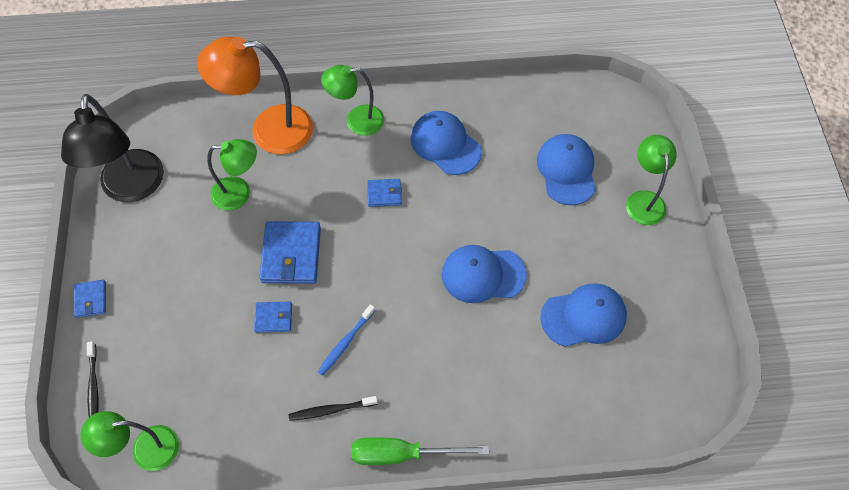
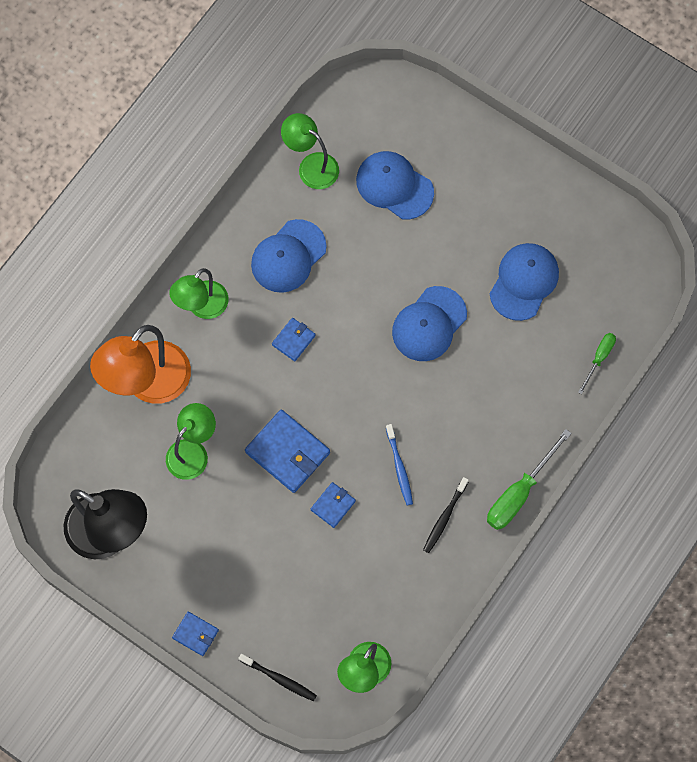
camera: 50 degrees left, 10 degrees up
(445, 144) = (288, 256): blue cap -> blue cap turned 45 degrees counterclockwise
(577, 426) = (599, 358): none -> green screwdriver
(643, 200) = (469, 153): green lamp -> green lamp (311, 166)

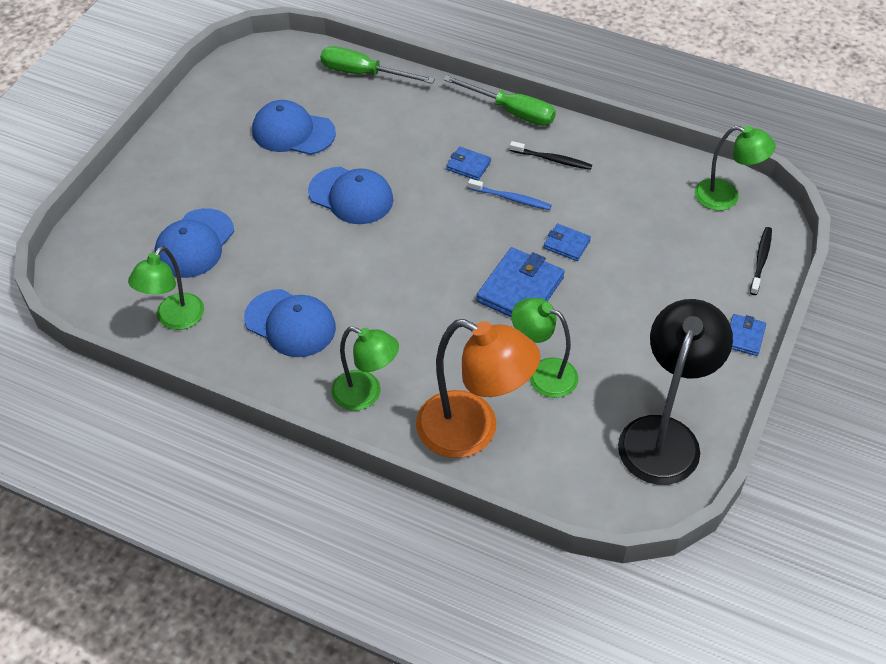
camera: 100 degrees left, 20 degrees down
(293, 340) = (390, 304): blue wallet -> blue wallet (468, 165)
(399, 468) = (511, 199): blue toothbrush -> blue toothbrush turned 45 degrees clockwise
(599, 358) = (364, 73): green screwdriver -> green screwdriver, size x1.74

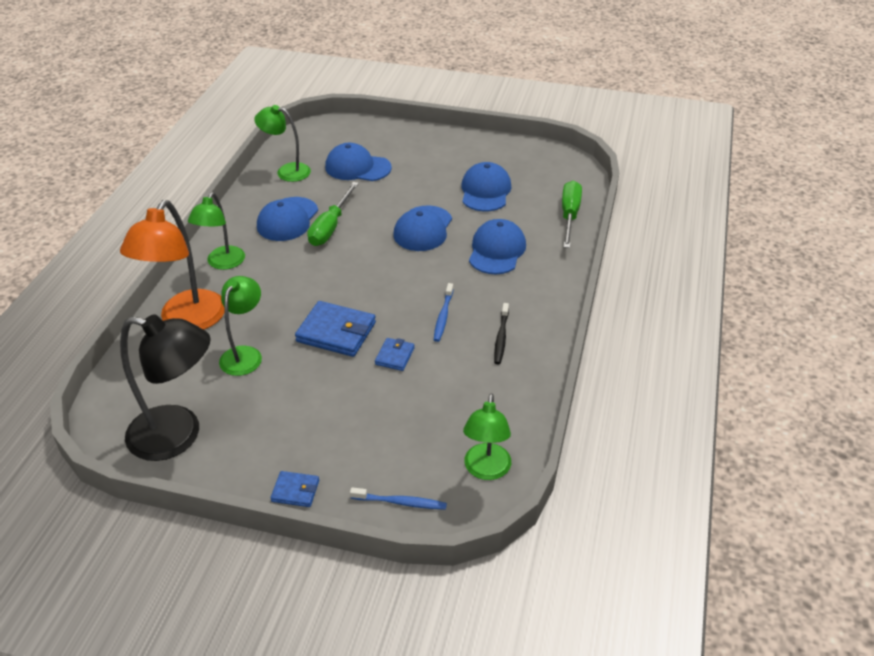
camera: 80 degrees right, 10 degrees down
(410, 140) = (497, 250): none -> blue cap
(468, 165) = (477, 287): blue wallet -> none
(511, 111) = (556, 305): green screwdriver -> green screwdriver (330, 227)
(761, 260) = (401, 502): black toothbrush -> blue toothbrush

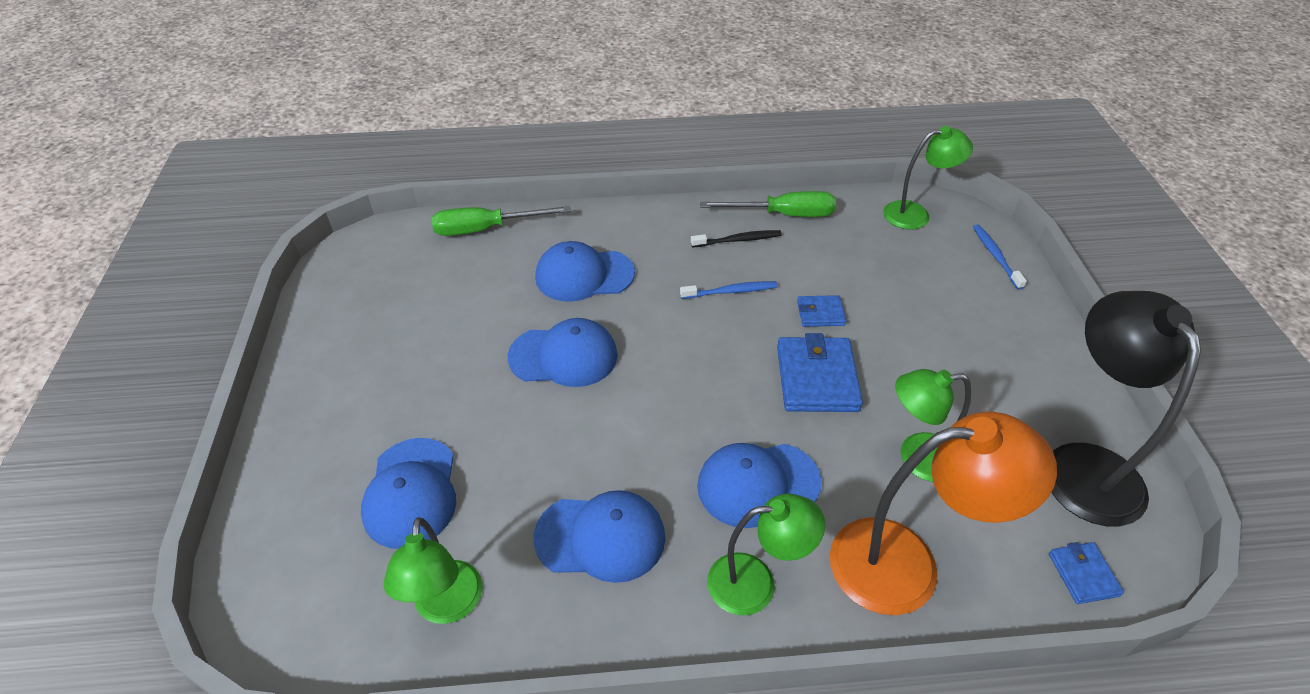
camera: 110 degrees left, 5 degrees up
(295, 491) = (1051, 330): blue wallet -> blue wallet (1083, 574)
(330, 227) = (598, 467): green screwdriver -> green screwdriver (783, 215)
(485, 191) = (449, 315): blue cap -> blue cap (758, 484)

